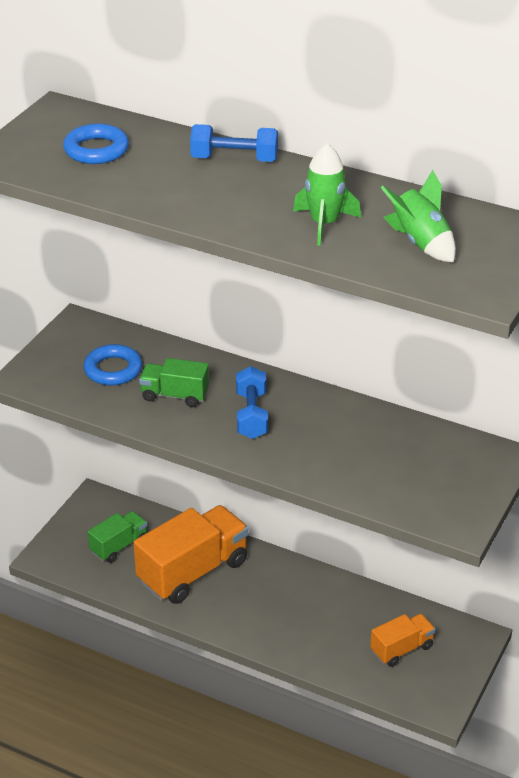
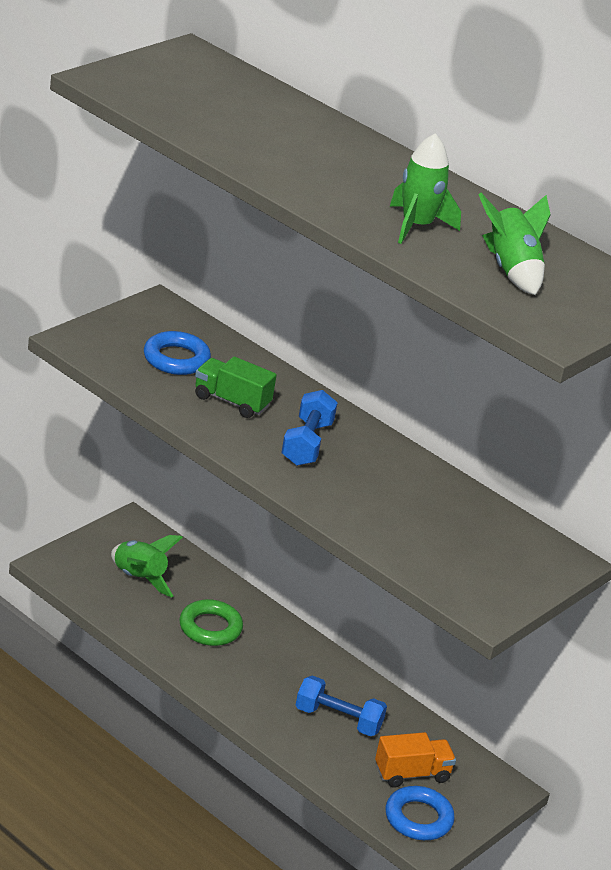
camera: 10 degrees right, 5 degrees down
(96, 150) = (211, 98): blue ring -> blue ring (418, 818)
(119, 546) = (139, 578): green truck -> green rocket
(193, 572) = (210, 628): orange truck -> green ring
(234, 159) = (353, 144): blue dumbbell -> blue dumbbell (338, 719)

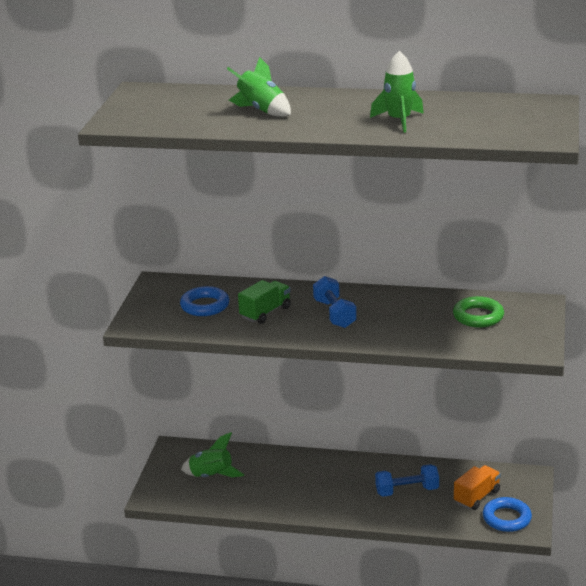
camera: 25 degrees left, 5 degrees down
(210, 628) = (282, 481): green ring -> green ring (478, 316)
(231, 401) = (265, 313): green truck -> green truck turned 135 degrees clockwise
(511, 270) = (478, 120): green rocket -> green rocket (261, 110)

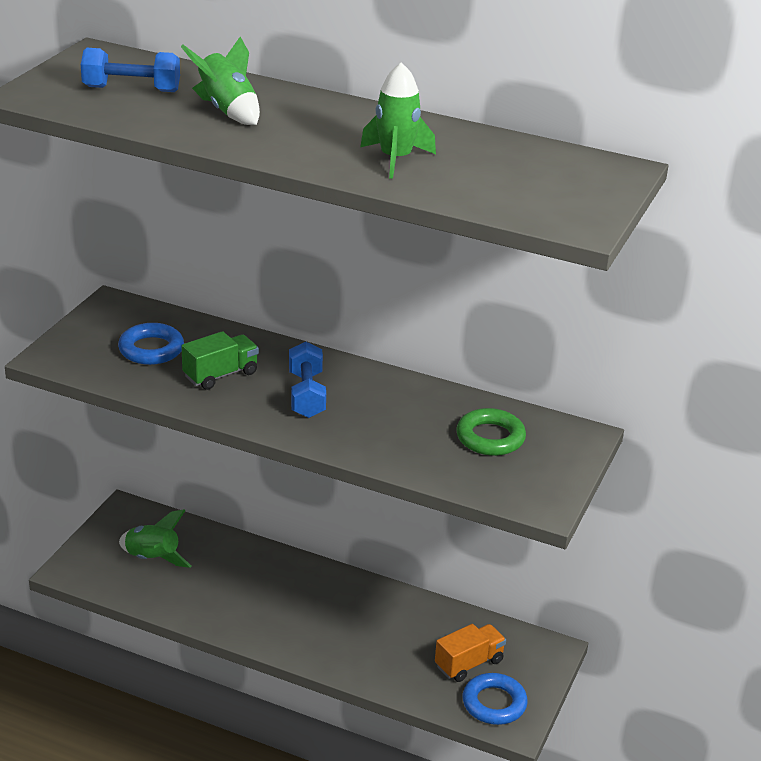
camera: 10 degrees right, 5 degrees up
(407, 491) = (384, 634): blue dumbbell -> blue dumbbell (131, 89)

